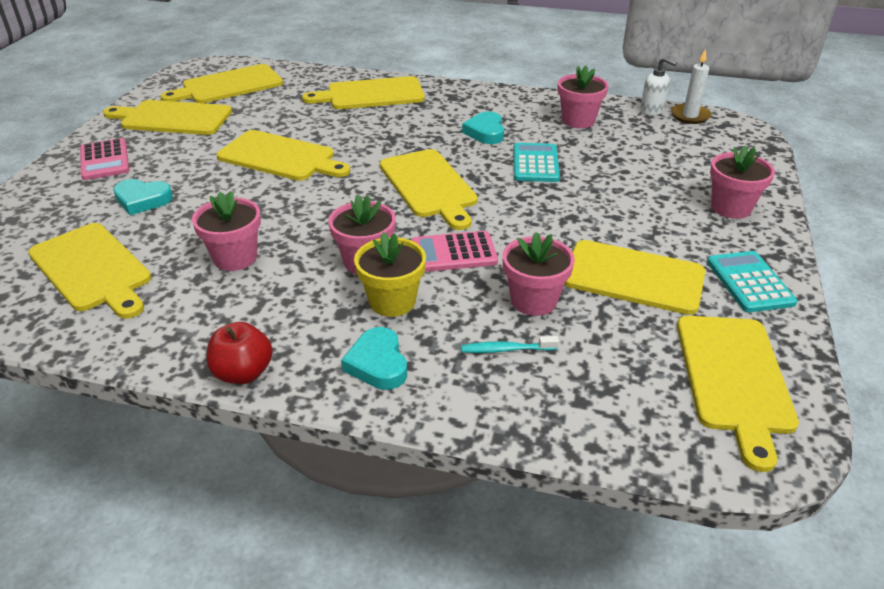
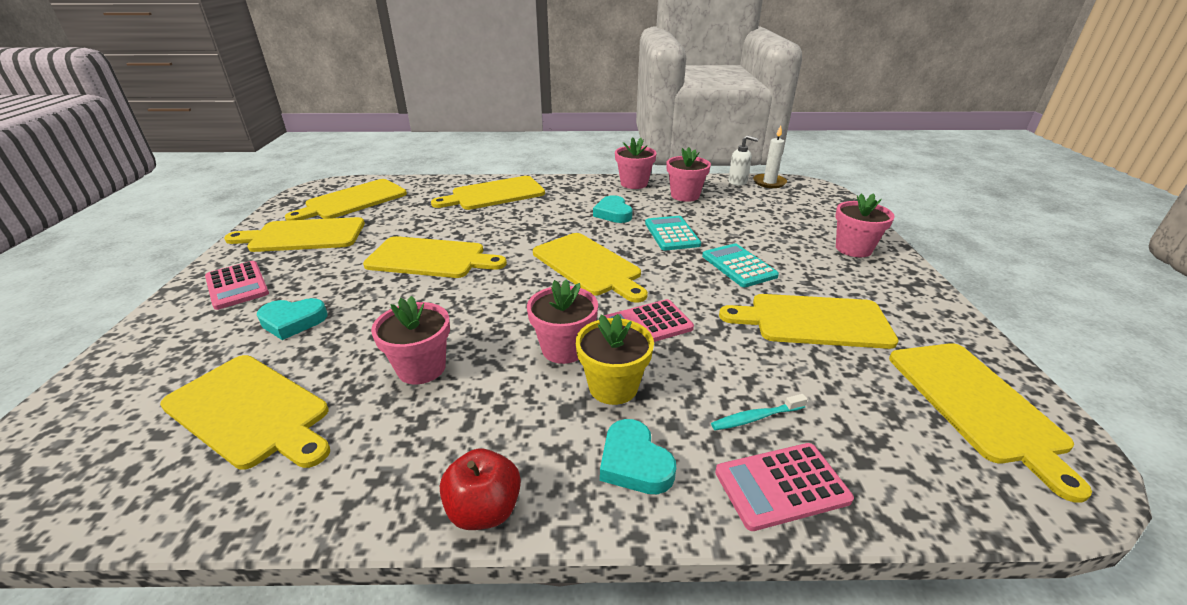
camera: 15 degrees left, 5 degrees down
(492, 405) = (781, 486): none -> pink calculator
(533, 300) = (749, 360): pink flower pot -> pink flower pot (634, 183)
(749, 282) = (917, 310): turquoise calculator -> turquoise calculator (738, 266)

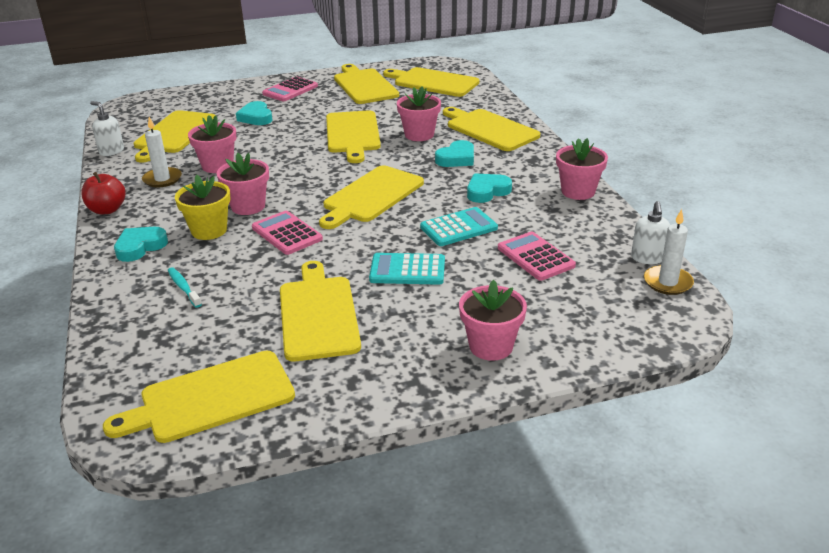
camera: 75 degrees right, 0 degrees up
(227, 507) = (111, 151): none -> white soap dispenser
(418, 431) = (162, 179): none -> white candle
(540, 216) = (456, 158): none -> turquoise heart
(685, 195) = (568, 226): pink flower pot -> pink flower pot (419, 135)
(738, 266) = (407, 270): turquoise calculator -> turquoise calculator turned 135 degrees counterclockwise
(781, 486) = (121, 299): pink calculator -> pink calculator (535, 257)

